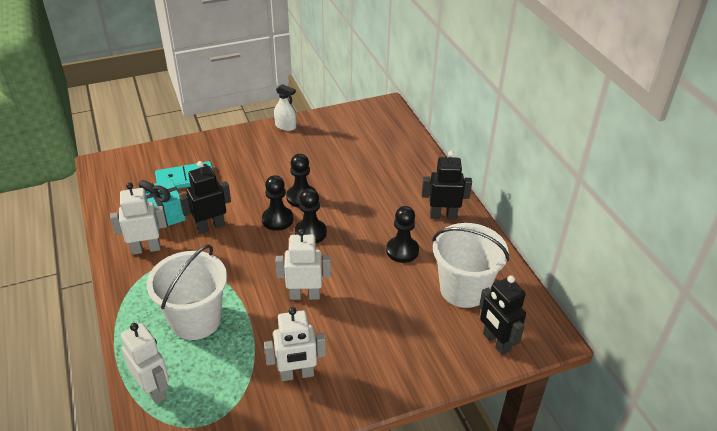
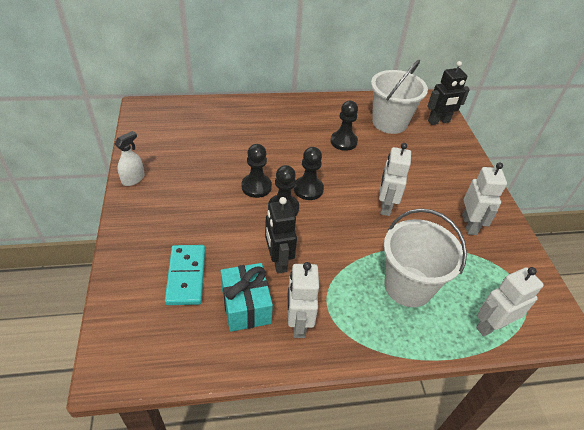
camera: 80 degrees left, 5 degrees up
(443, 215) = (309, 112): black robot -> none

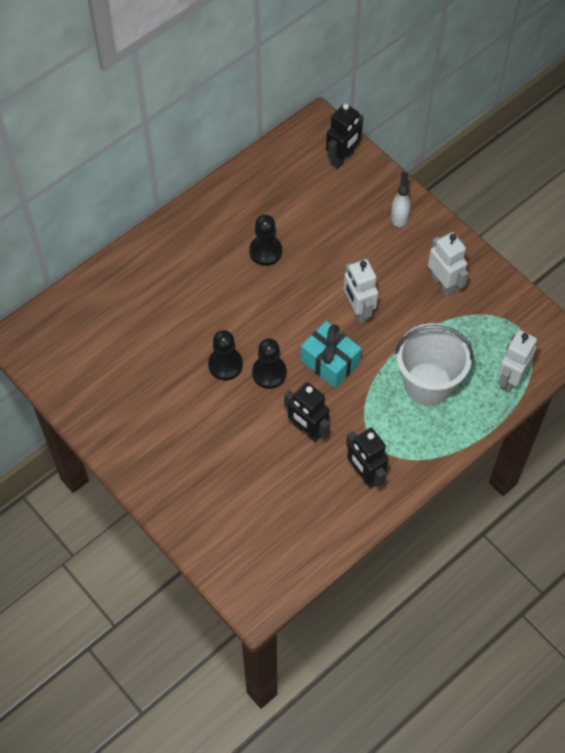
camera: 30 degrees left, 15 degrees up
(133, 179) = (101, 433): white spray bottle -> white spray bottle (399, 216)
(186, 276) = (243, 494): turquoise domino -> none
(246, 306) = (313, 487): turquoise gift -> turquoise gift (330, 362)
(298, 323) = (365, 474): white robot -> black robot
(308, 189) = (275, 336): black pawn -> none
(389, 122) = (293, 193): white bucket -> none

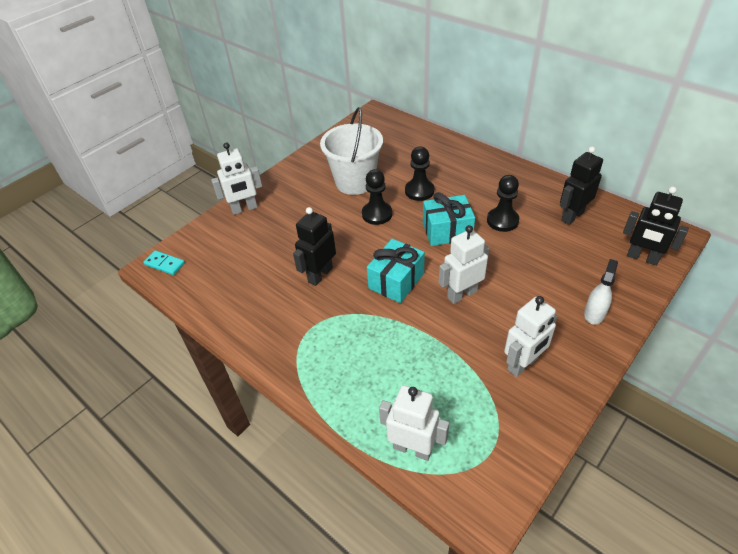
camera: 85 degrees right, 15 degrees down
(178, 505) = (244, 209): none -> white robot
(255, 592) = (165, 264): none -> turquoise domino
(269, 304) = (447, 231): none -> turquoise gift
(269, 373) = (375, 242): black pawn -> black pawn (419, 191)
(365, 474) = (277, 323): black robot -> black robot (572, 216)
(399, 216) = (594, 313): white spray bottle -> white spray bottle turned 60 degrees counterclockwise
(428, 384) = (388, 364): white bucket -> white bucket (355, 182)

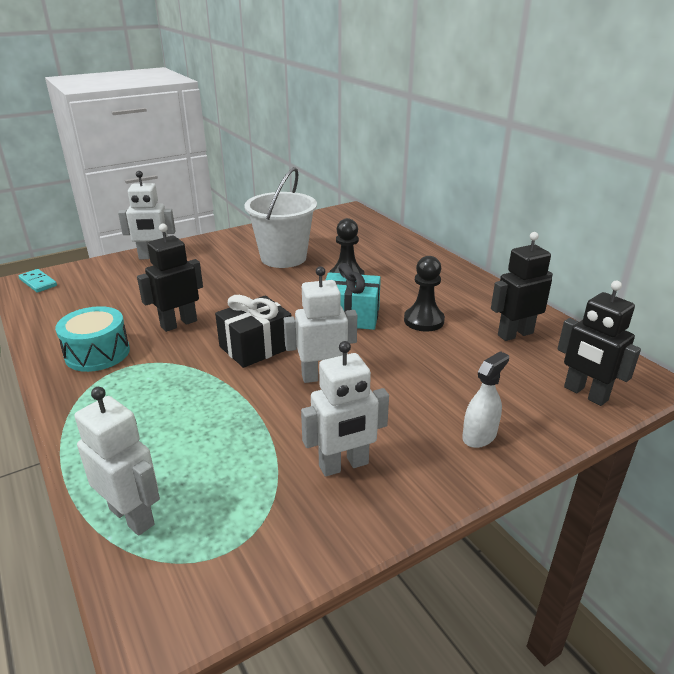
camera: 15 degrees right, 15 degrees down
(278, 322) = (97, 353): none -> turquoise drum
(377, 214) = (284, 287): black pawn -> none
(396, 281) = (256, 347): turquoise gift -> black gift

